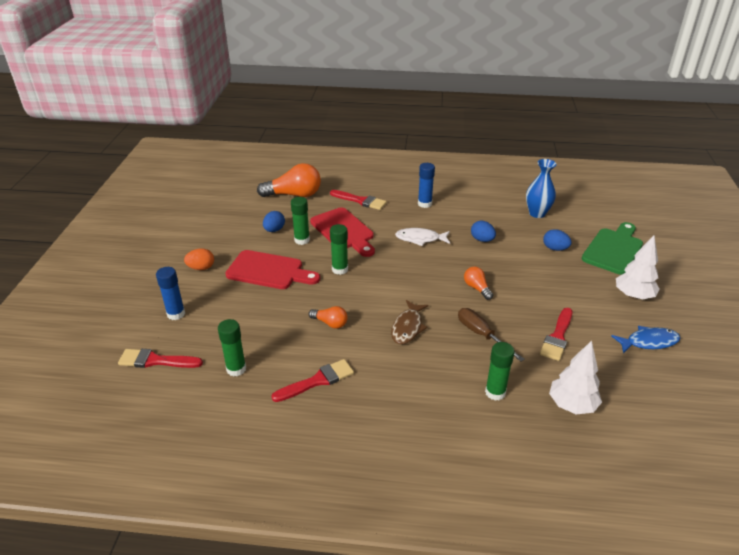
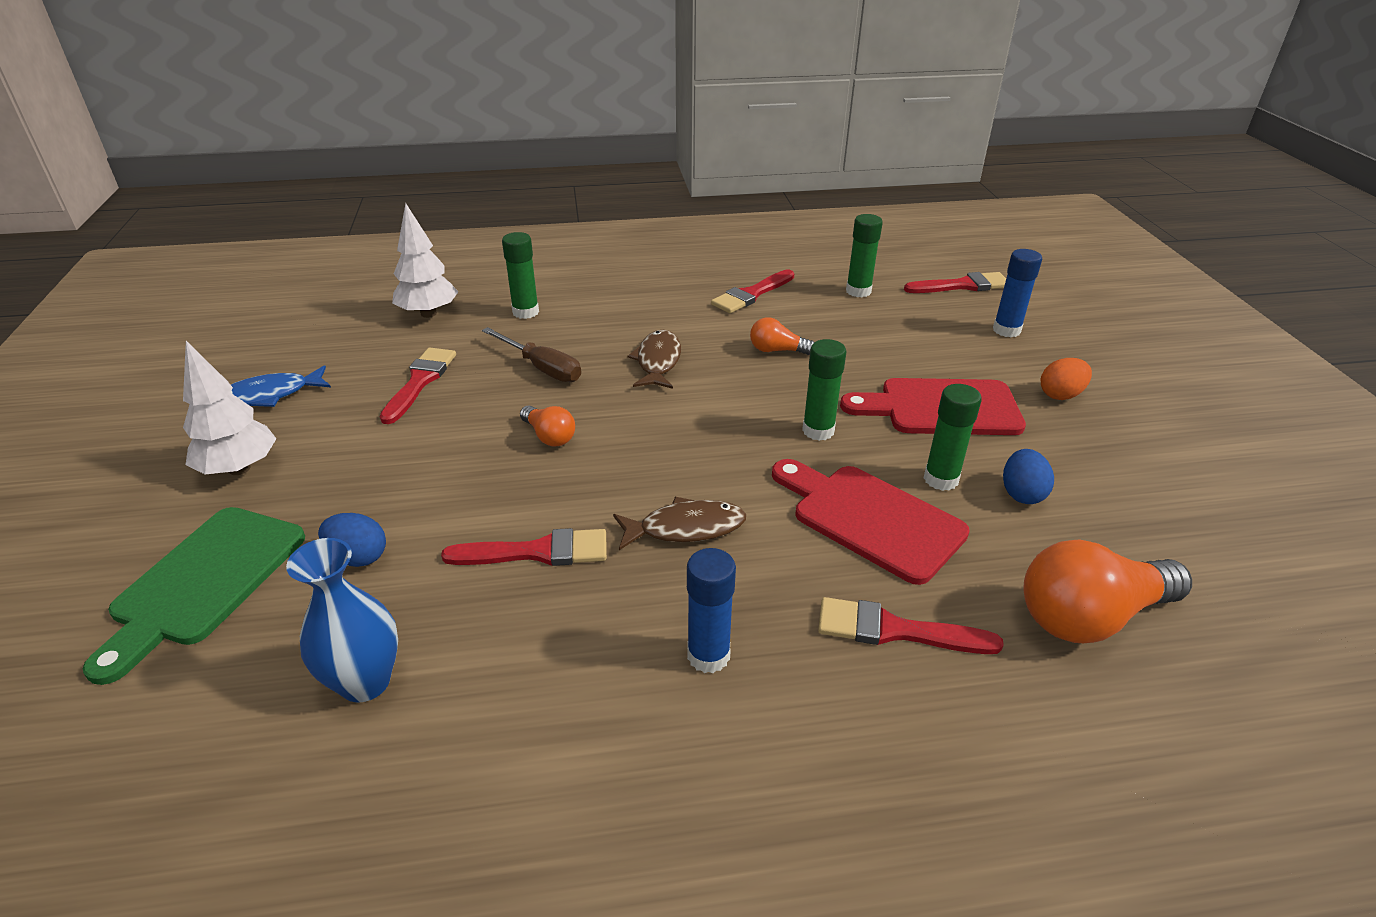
camera: 165 degrees right, 0 degrees up
(420, 239) = (685, 528): white fish -> brown fish
(482, 240) = (537, 552): blue egg -> red brush

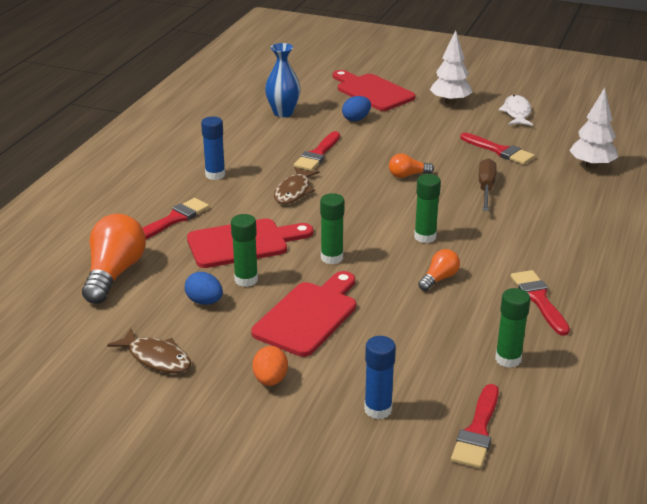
camera: 120 degrees right, 5 degrees down
(204, 582) = (372, 91): green cutting board -> red cutting board
(269, 395) = (516, 113): blue fish -> white fish
(525, 312) = (571, 198): green glue stick -> green glue stick (425, 237)
(542, 368) = (486, 188): brown screwdriver -> brown screwdriver turned 120 degrees clockwise
(658, 362) = (462, 228): brown fish -> brown fish (156, 358)

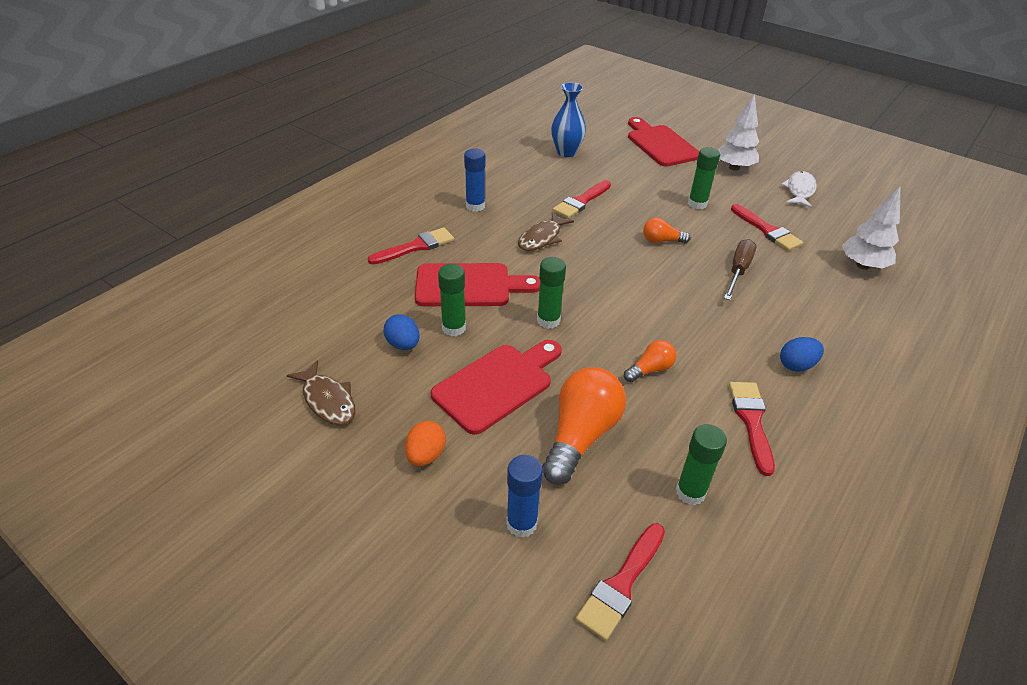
camera: 15 degrees right, 10 degrees up
(114, 273) = (335, 294): orange light bulb -> orange light bulb (580, 436)
(356, 119) = (633, 170): blue egg -> blue egg (796, 365)
(425, 237) = (653, 316): green glue stick -> green glue stick (697, 204)

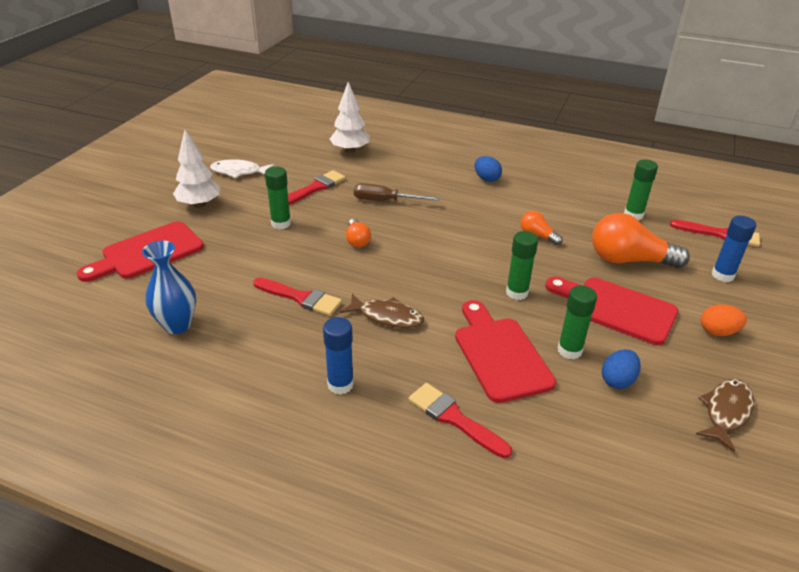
camera: 105 degrees left, 5 degrees down
(751, 421) = (554, 195): red brush -> none

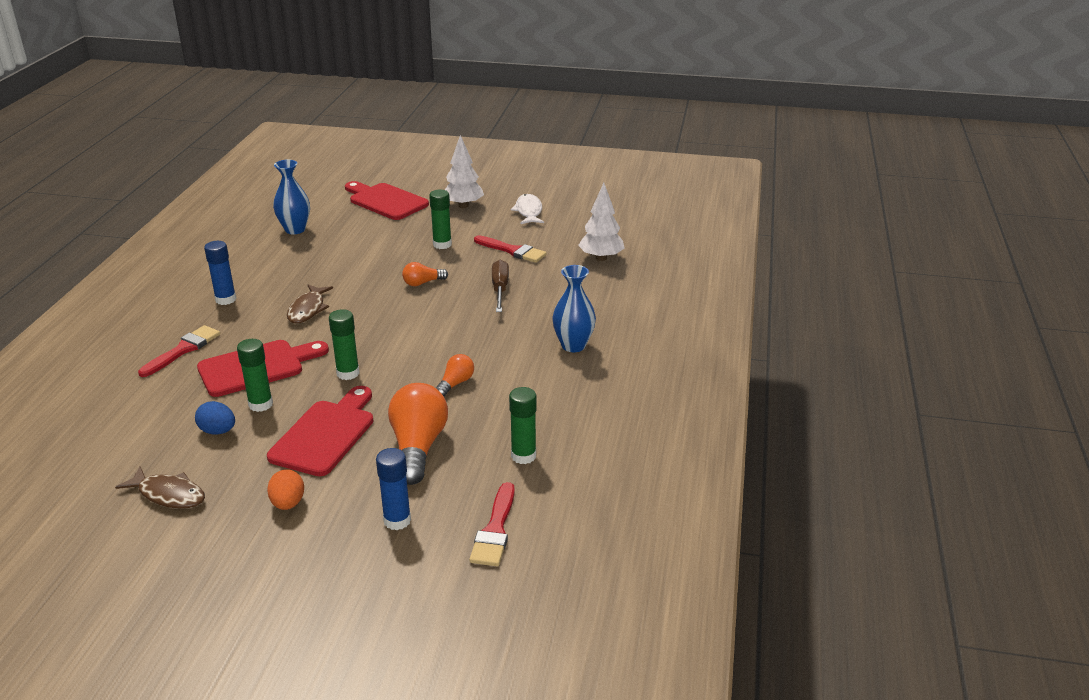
camera: 80 degrees right, 5 degrees down
(300, 298) = (331, 269): red brush -> none
(486, 179) = (573, 345): blue egg -> blue vase

